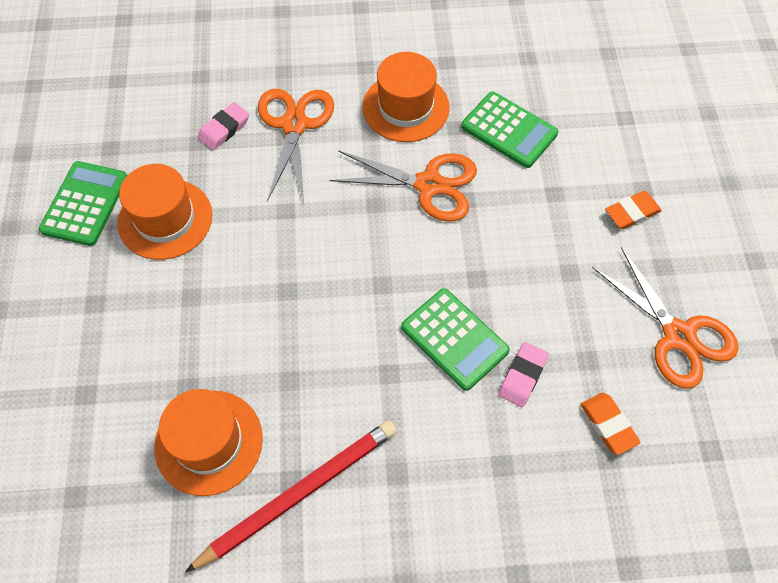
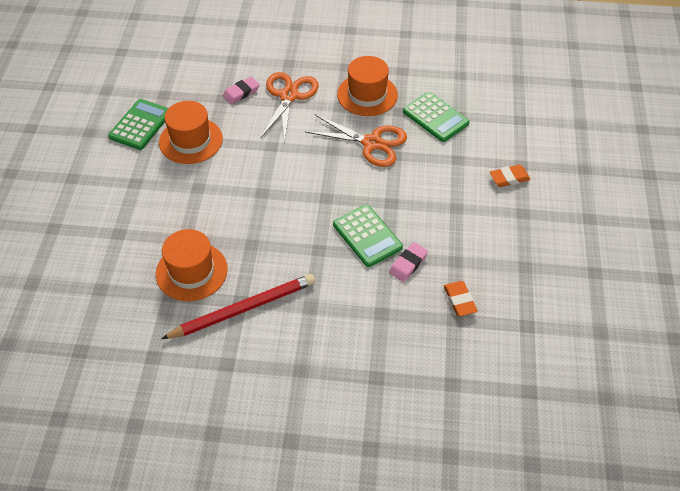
camera: 10 degrees right, 10 degrees down
(678, 336) = (522, 256): orange scissors -> none

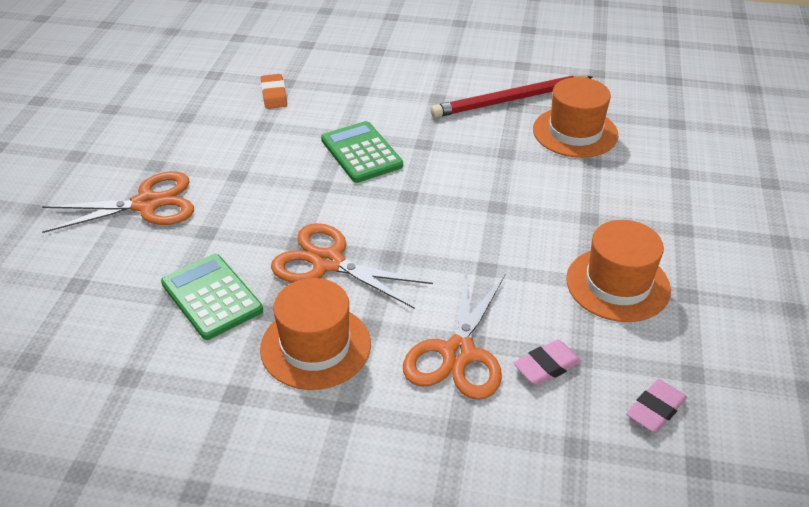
camera: 175 degrees left, 10 degrees down
(140, 125) = (711, 316): green calculator -> none
(408, 264) = (319, 125): pink eraser -> pink eraser (655, 409)
(509, 178) = (147, 204): orange eraser -> orange scissors

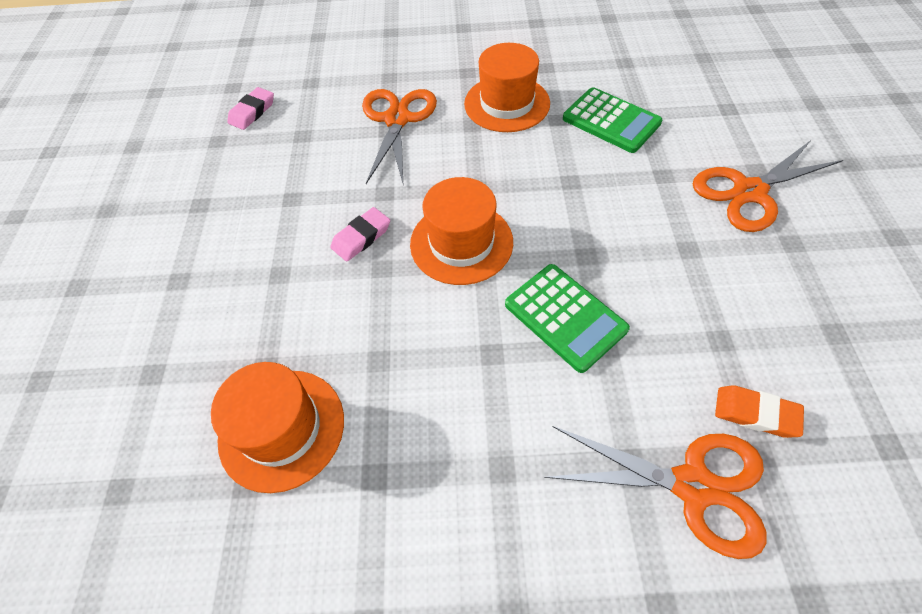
camera: 170 degrees right, 15 degrees up
(274, 95) = (755, 413): orange eraser -> orange eraser turned 45 degrees counterclockwise
(328, 262) = (531, 169): orange scissors -> orange scissors (692, 486)
(510, 100) = (383, 492): red pencil -> none
(547, 366) = (329, 124): pink eraser -> pink eraser (361, 237)
(618, 284) = (262, 201): orange hat -> orange hat (461, 243)

